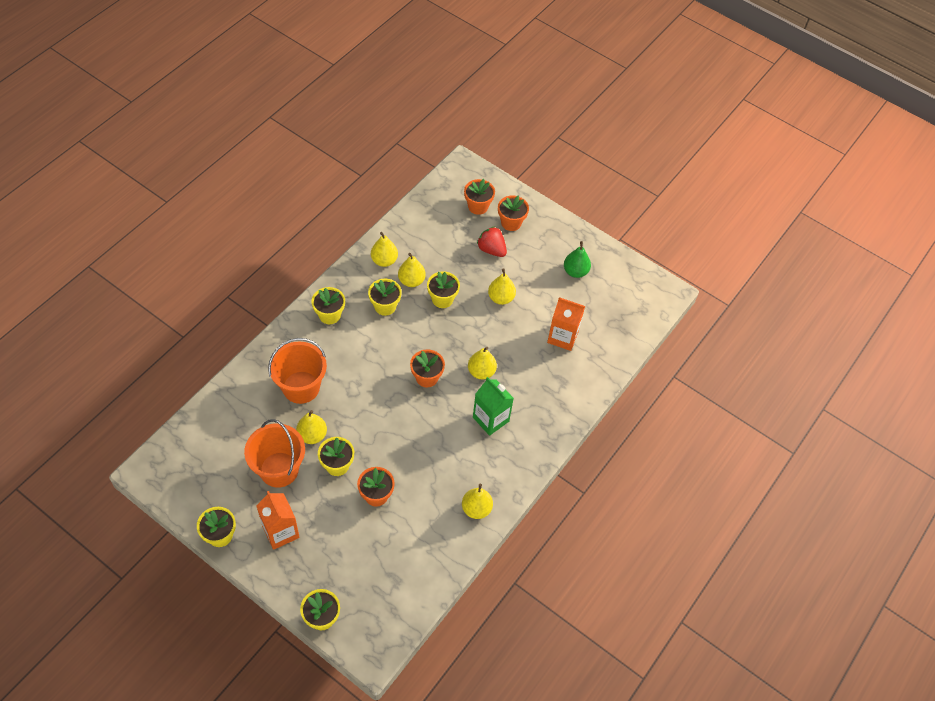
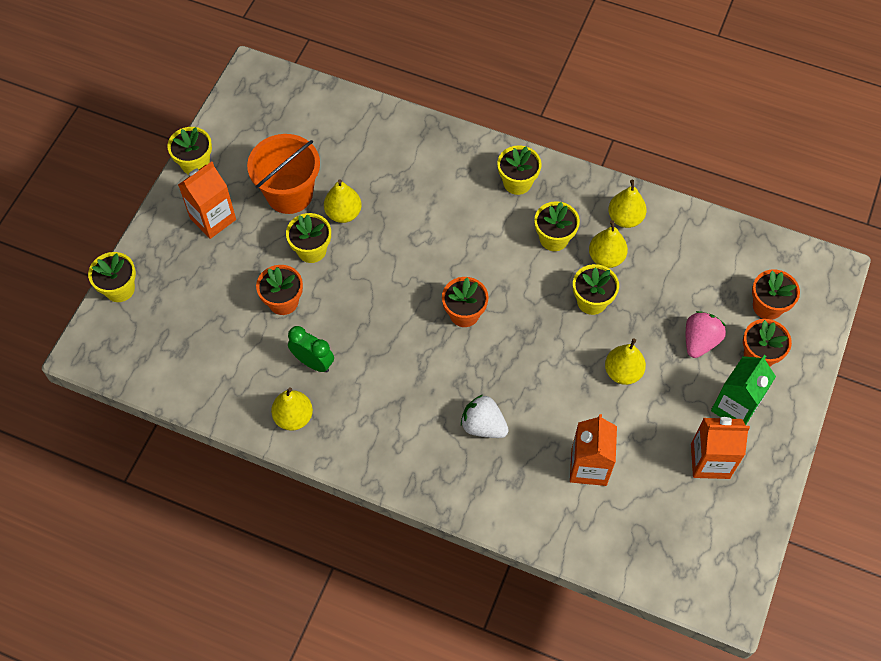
camera: 80 degrees right, 5 degrees up
(301, 387) = (404, 183): orange bucket -> none
(435, 485) = (313, 362): none -> green clock
(481, 372) = (495, 375): yellow pear -> none
(490, 419) = (427, 404): green carton -> green carton (735, 407)
(491, 249) = (699, 341): red strawberry -> pink strawberry
(517, 389) = (483, 425): none -> white strawberry
(575, 271) = (710, 461): green pear -> orange carton

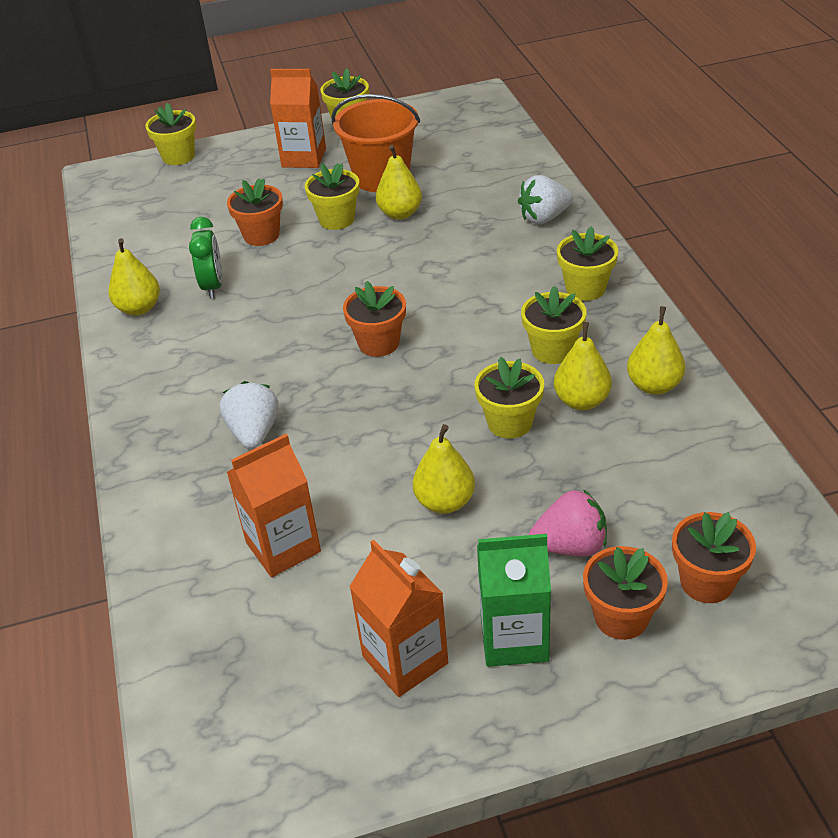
camera: 55 degrees right, 20 degrees down
(430, 148) = (544, 217): none -> white strawberry

